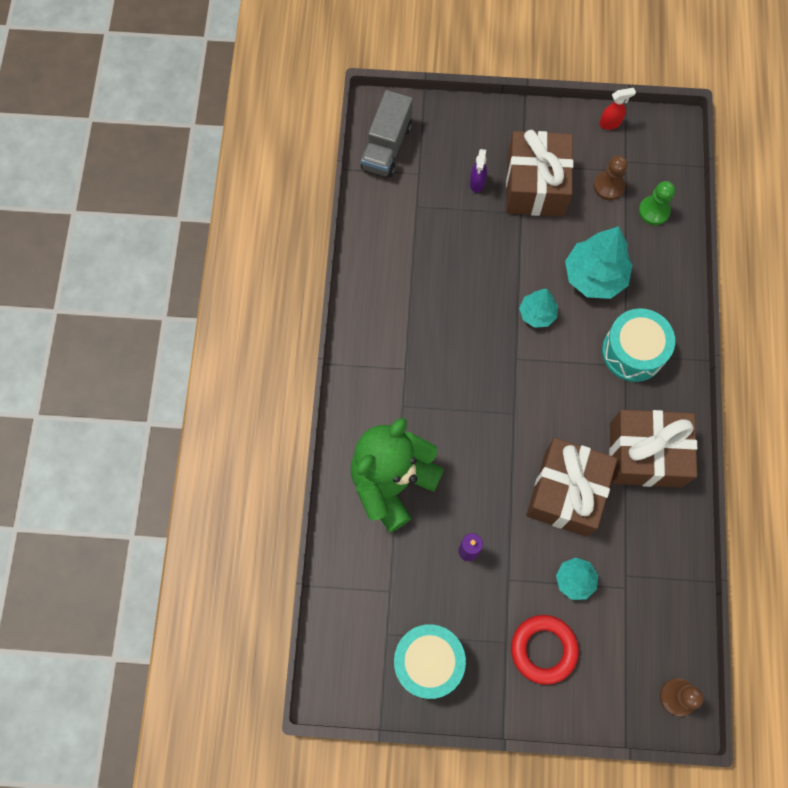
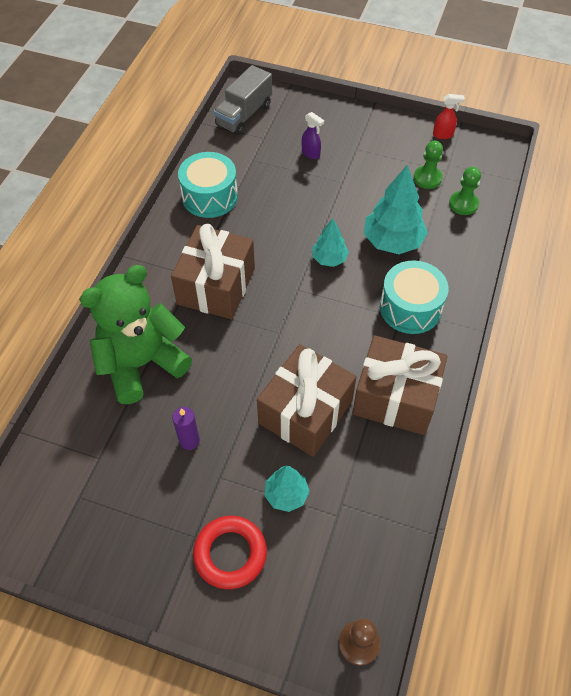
camera: 15 degrees right, 15 degrees down
(428, 662) = (108, 534): turquoise drum -> turquoise drum (210, 196)
(477, 183) = (311, 154): purple spray bottle -> purple spray bottle turned 75 degrees counterclockwise
(535, 185) = (361, 165): brown gift -> brown gift (216, 286)
(609, 186) = (427, 178): brown pawn -> green pawn

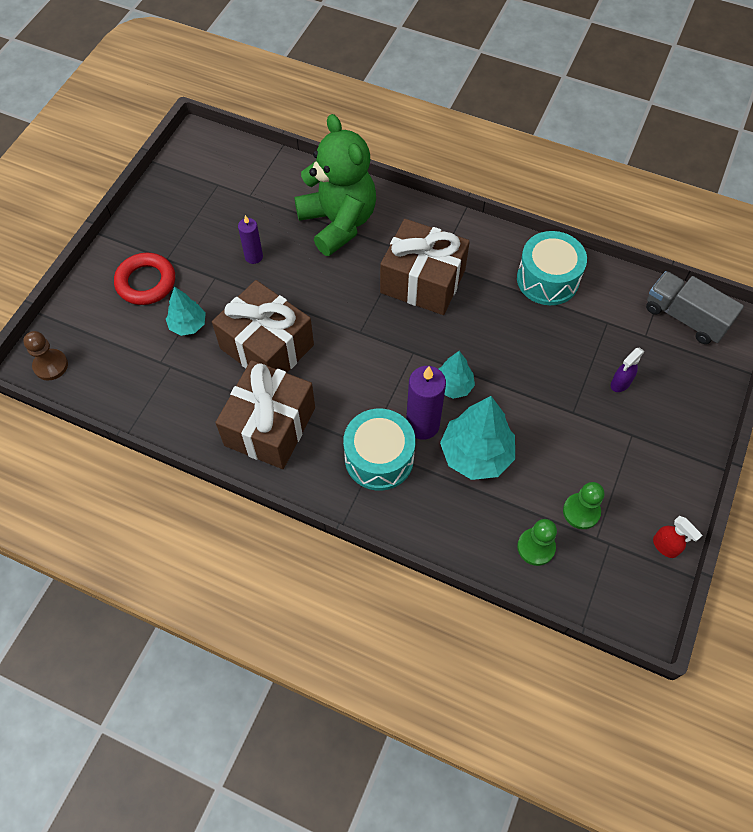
camera: 95 degrees right, 5 degrees up
(371, 279) = (422, 425): none -> purple candle
(443, 135) = (665, 547): red spray bottle -> red spray bottle turned 45 degrees counterclockwise

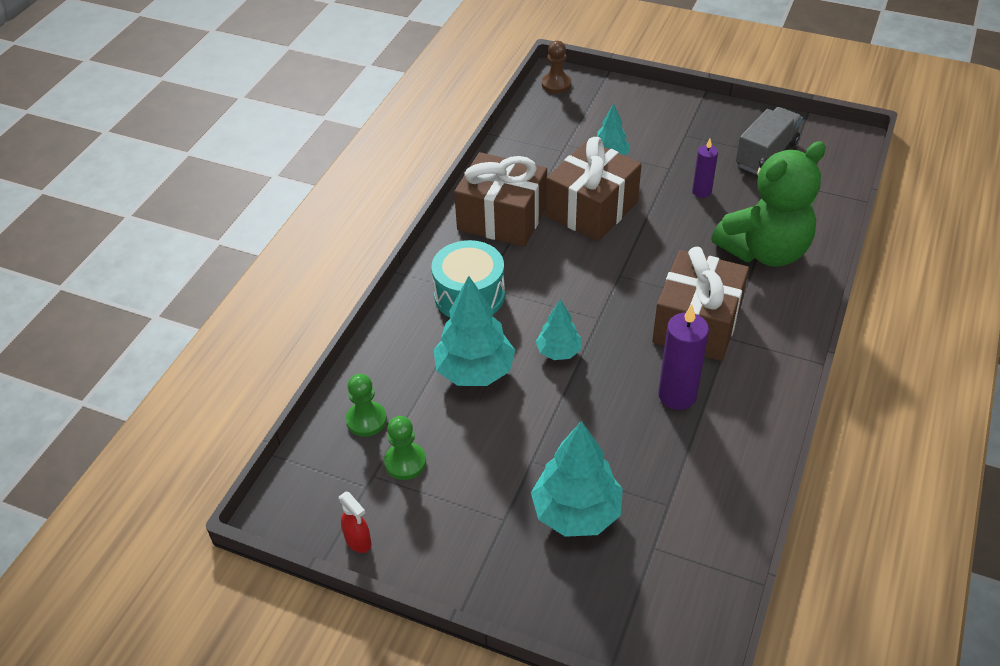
camera: 90 degrees right, 15 degrees down
(146, 282) = (654, 125): red ring -> none
(422, 425) = (509, 327): purple candle -> purple candle (677, 395)
(547, 279) = (725, 443): turquoise drum -> none
(620, 383) = (576, 512): purple spray bottle -> turquoise tree
(665, 547) = (358, 541): red spray bottle -> red spray bottle turned 90 degrees counterclockwise
(685, 317) = (691, 599): grey truck -> grey truck (766, 155)

